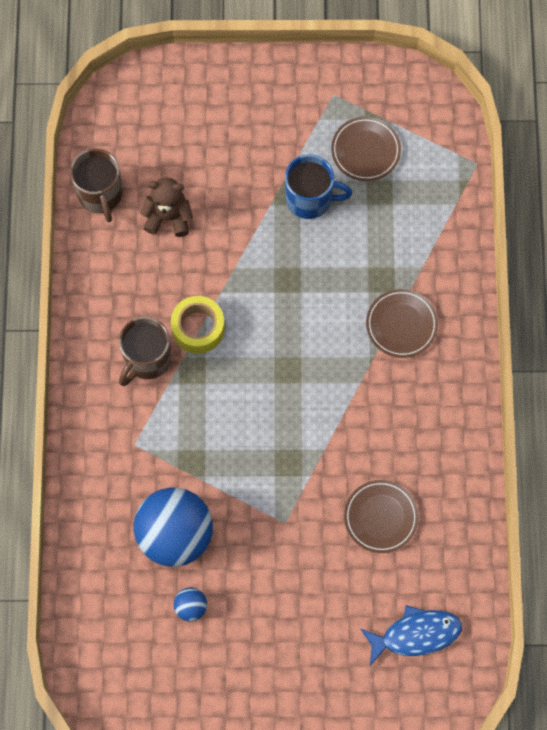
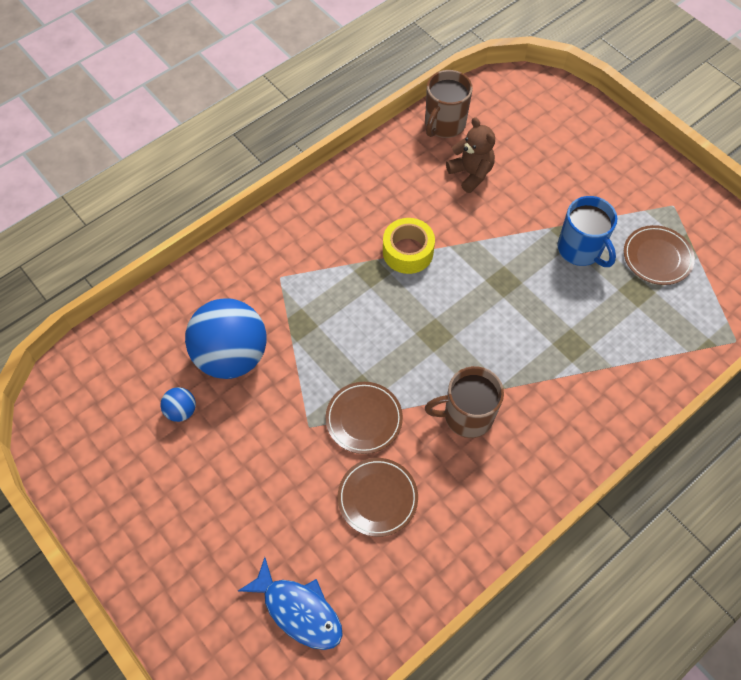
camera: 50 degrees right, 10 degrees down
(147, 359) = (352, 237): brown mug -> brown mug (467, 416)
(401, 324) = (551, 387): brown plate -> brown plate (364, 419)

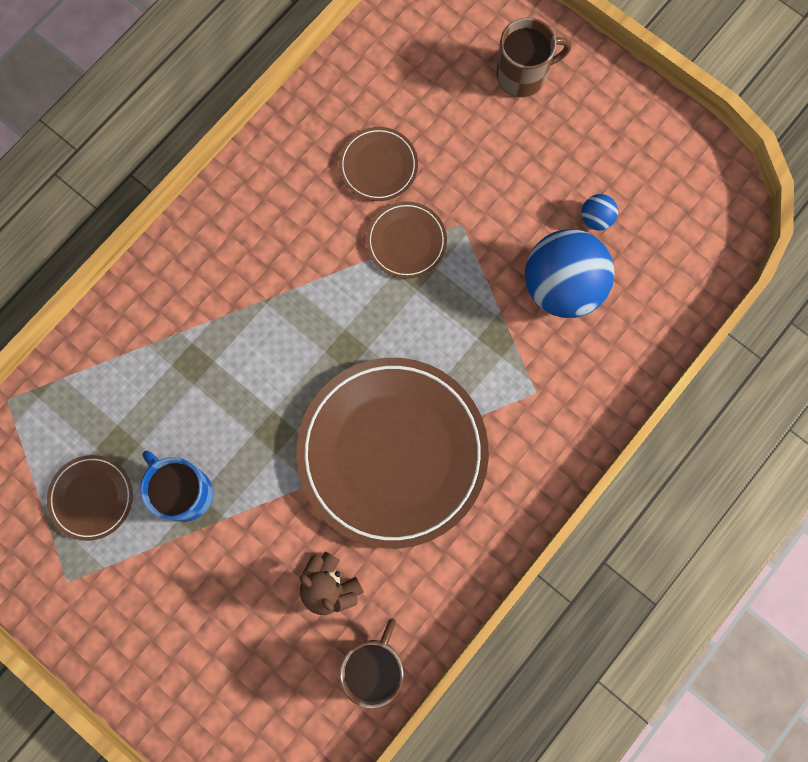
camera: 170 degrees right, 15 degrees up
(299, 610) = (431, 59): blue fish -> none
(408, 252) = (392, 453): yellow tape -> brown plate
(467, 416) = (300, 263): brown mug -> brown mug (522, 75)

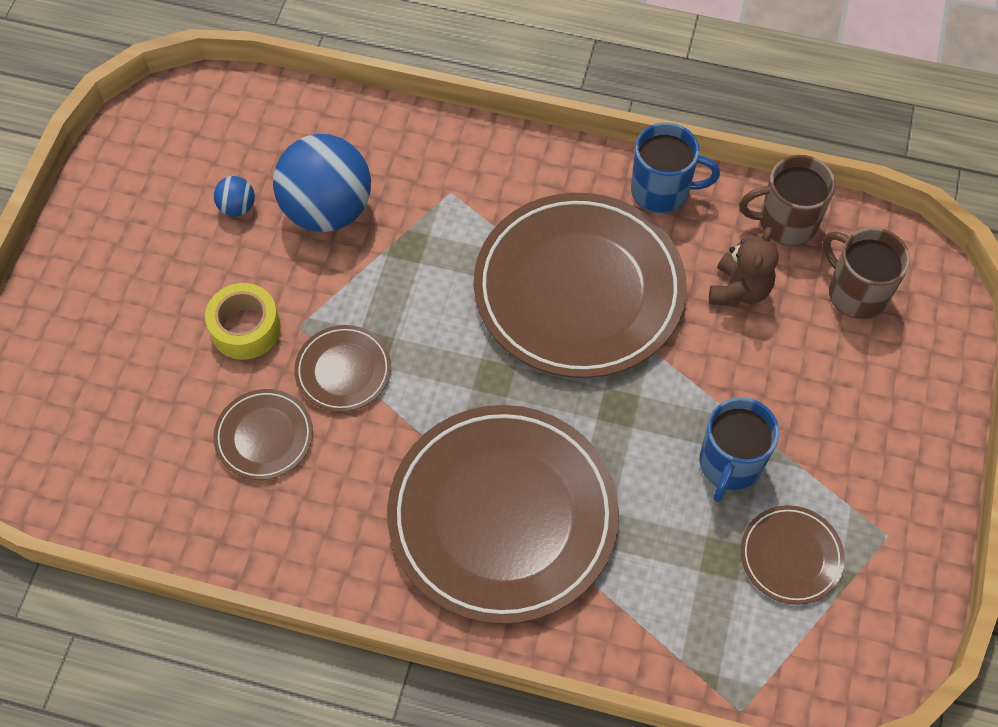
camera: 115 degrees left, 15 degrees down
(231, 305) = (502, 516): none -> brown plate
(456, 573) = (661, 191): none -> blue mug
(477, 185) = (245, 328): none -> yellow tape
(522, 75) = (90, 336): brown mug -> brown mug (856, 293)

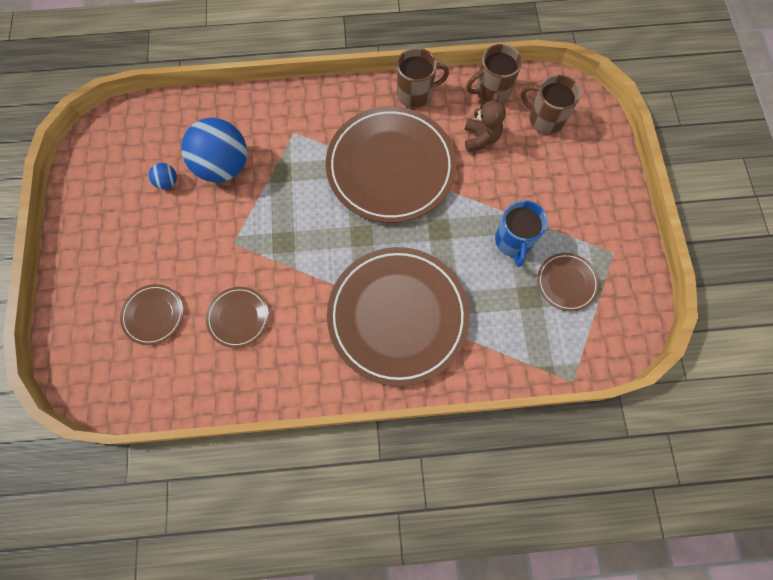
camera: 20 degrees left, 10 degrees up
(245, 328) = (201, 255): yellow tape -> none
(343, 371) = (271, 261): brown plate -> brown plate (153, 315)
(661, 191) = (415, 94): blue mug -> brown mug

